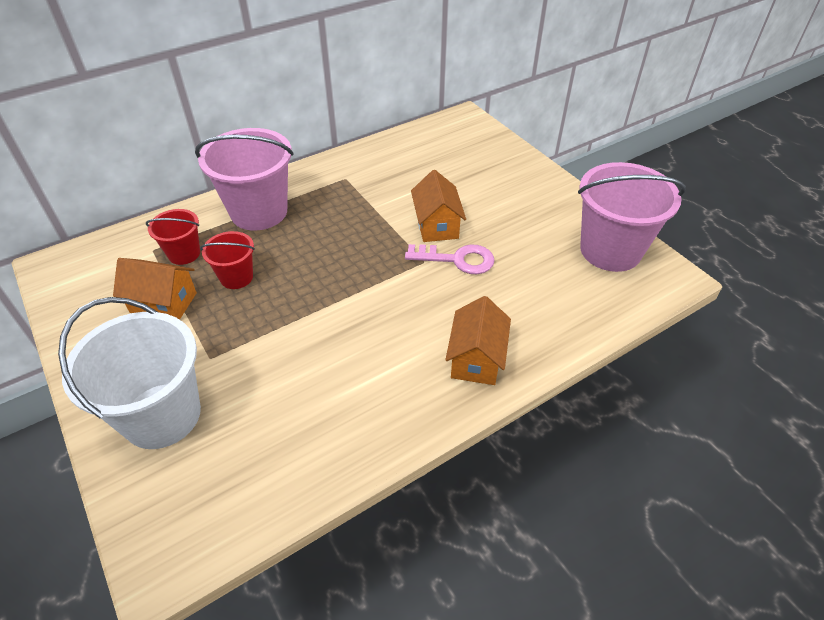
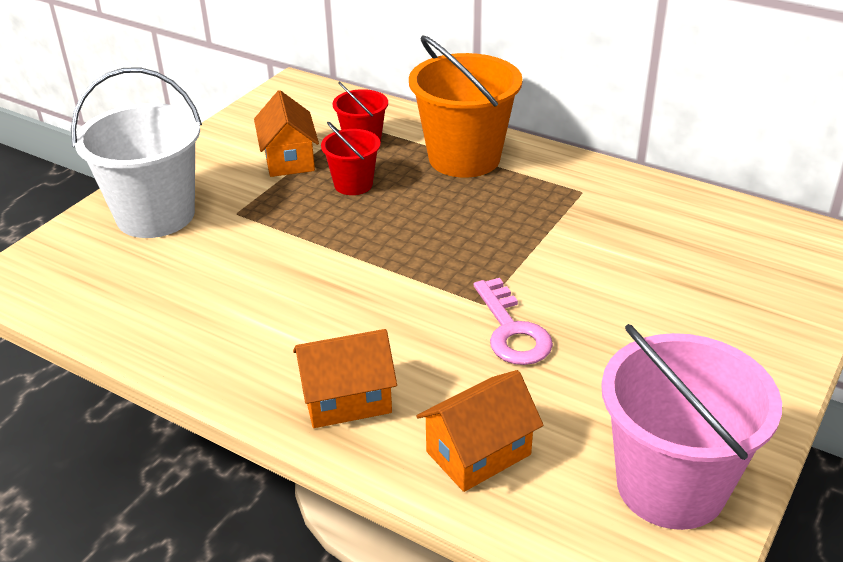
camera: 65 degrees right, 10 degrees down
(259, 212) = (464, 158): pink bucket -> orange bucket
(436, 225) = (563, 292): orange house -> orange house (478, 453)

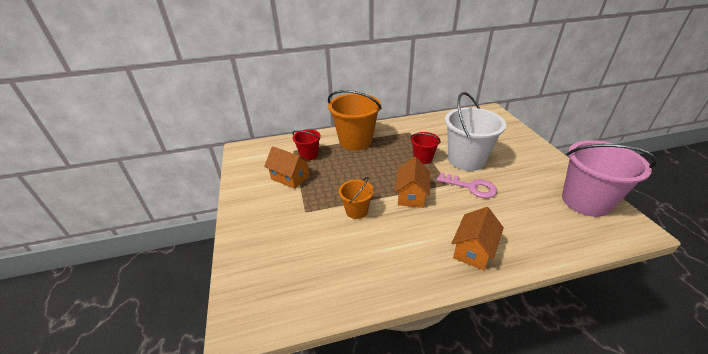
camera: 45 degrees left, 0 degrees up
(155, 215) = (269, 237): white bucket -> white bucket (466, 160)
(294, 252) = (356, 211): none -> orange bucket
(353, 184) = (333, 172): red bucket -> red bucket (423, 158)
(478, 453) = (536, 233): orange house -> orange house (411, 195)

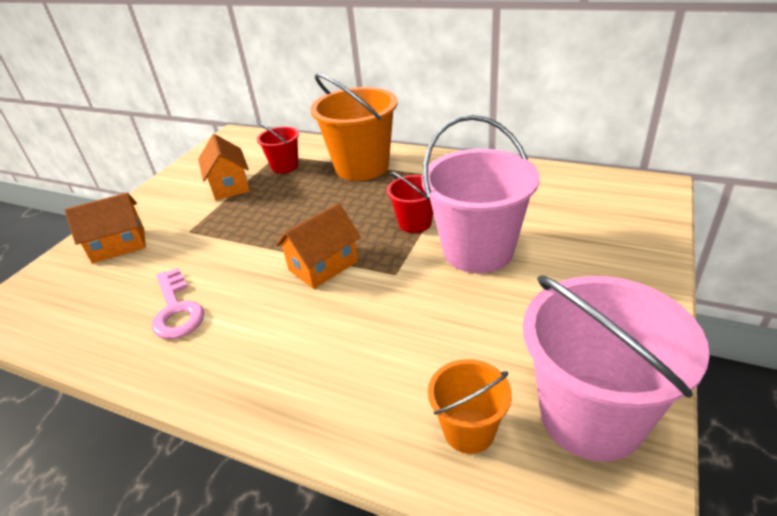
camera: 40 degrees right, 0 degrees up
(356, 211) = (236, 255): orange bucket -> orange bucket (469, 430)
(466, 160) = (478, 250): white bucket -> pink bucket
(471, 187) = (421, 293): pink key -> pink key (176, 309)
(473, 250) = (287, 377): orange house -> orange house (119, 245)

